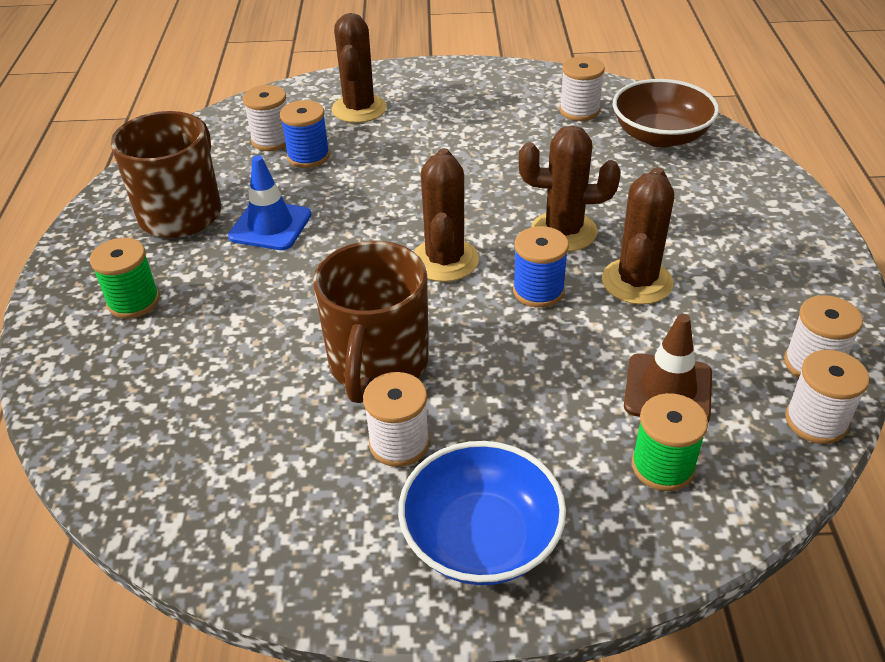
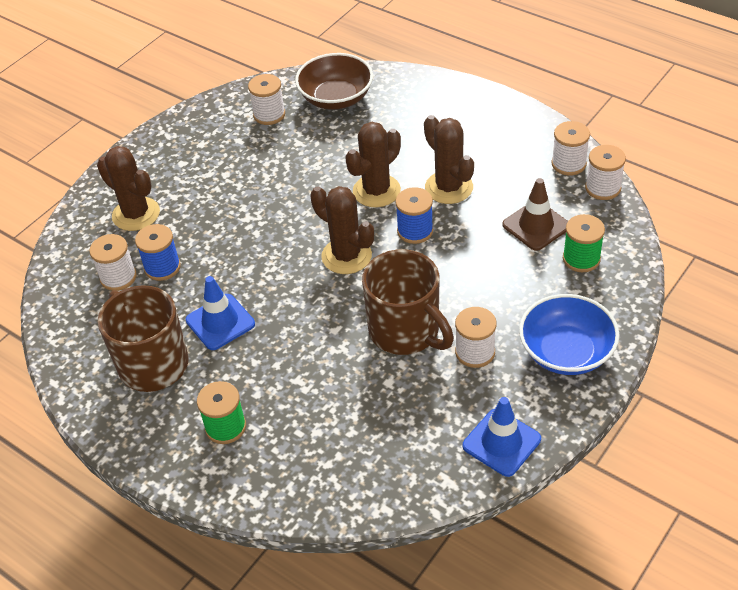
camera: 50 degrees left, 5 degrees up
(270, 550) = (501, 442): none -> blue traffic cone

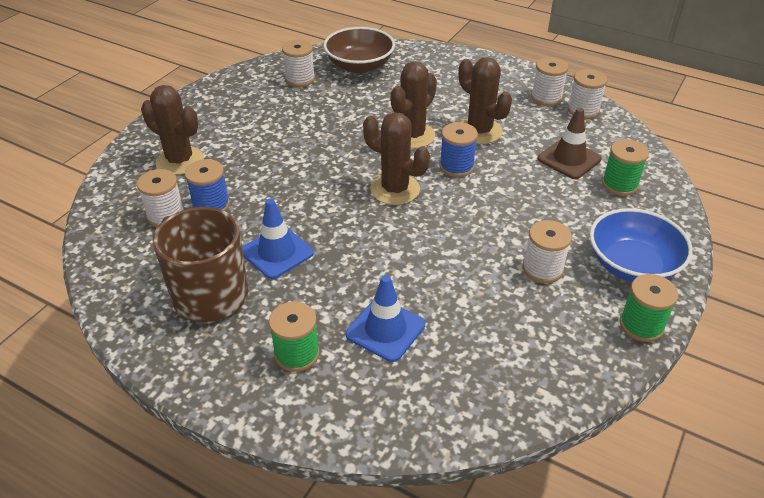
camera: 10 degrees left, 5 degrees down
(406, 331) = (469, 253): brown mug -> none
(501, 442) = (594, 354): blue traffic cone -> blue traffic cone (385, 330)
(555, 416) = (641, 325): none -> green spool
(603, 188) = (620, 128): white spool -> white spool (546, 98)

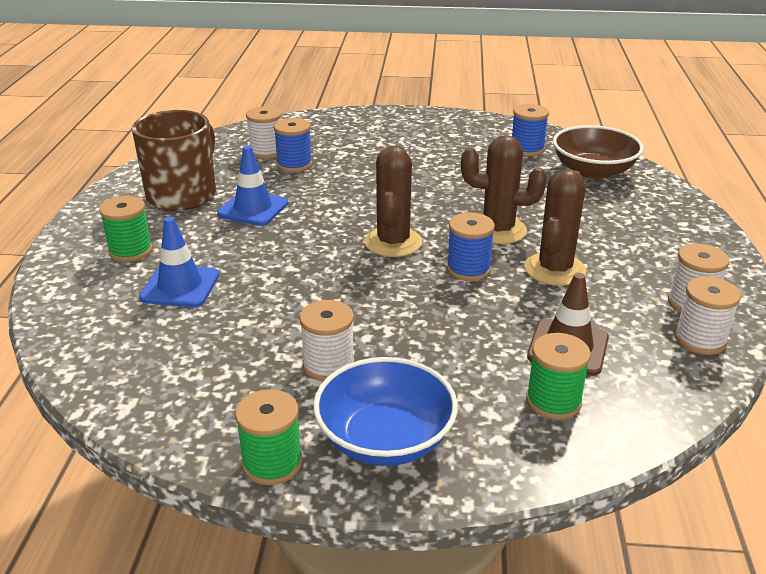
camera: 65 degrees right, 10 degrees down
(180, 161) = (342, 136): brown cactus -> none
(300, 79) = (527, 149): white spool -> blue spool

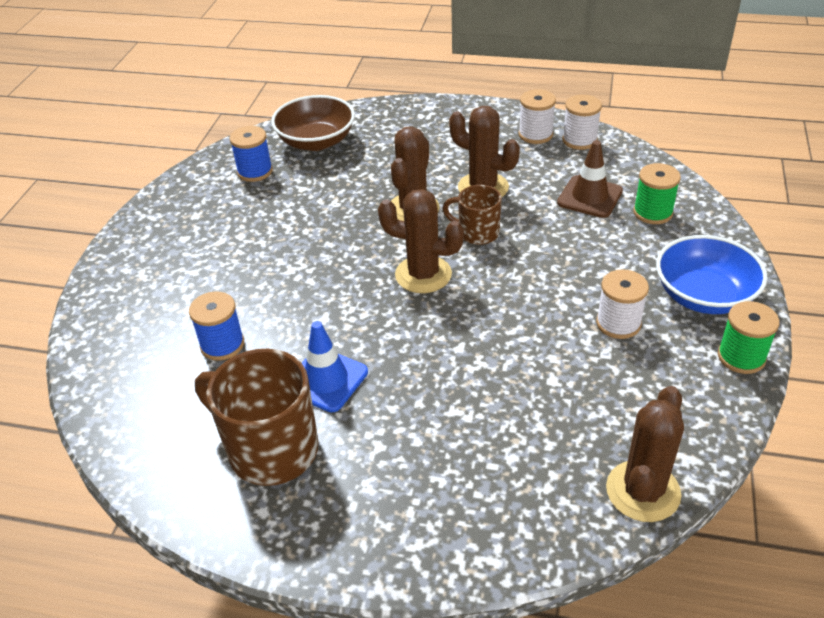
camera: 80 degrees left, 10 degrees up
(92, 375) = (643, 491): none -> brown cactus
(130, 251) = (404, 489): green spool -> none
(180, 286) = (487, 434): blue traffic cone -> none
(267, 152) = (174, 371): white spool -> none
(468, 269) = (477, 233): blue spool -> brown mug

